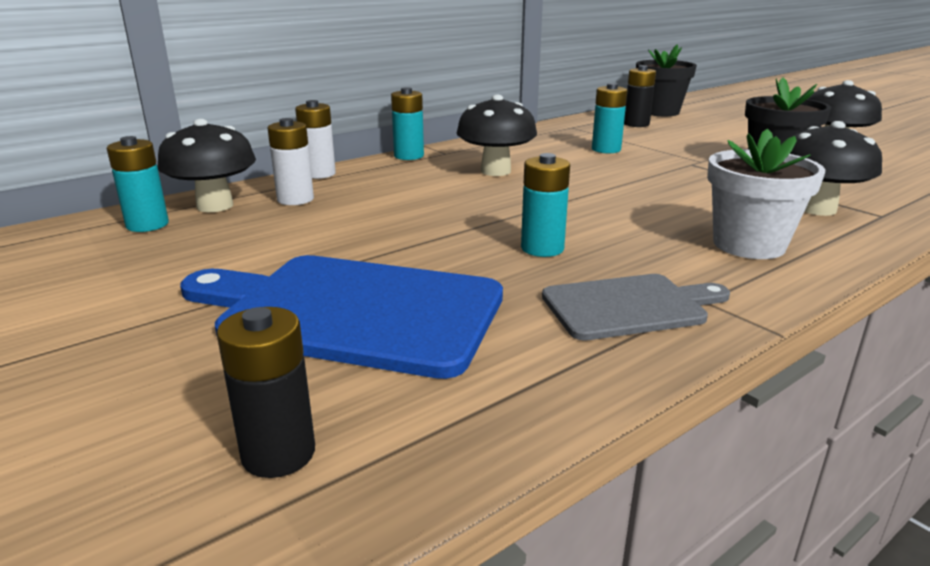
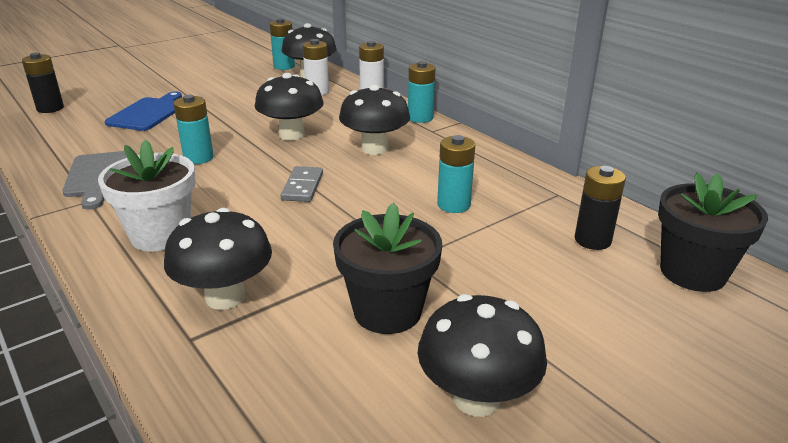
camera: 90 degrees right, 5 degrees up
(352, 311) = (148, 113): blue cutting board -> blue cutting board, size x0.58
(458, 205) = (291, 135): none -> black mushroom
(599, 194) = (302, 187): none -> grey domino

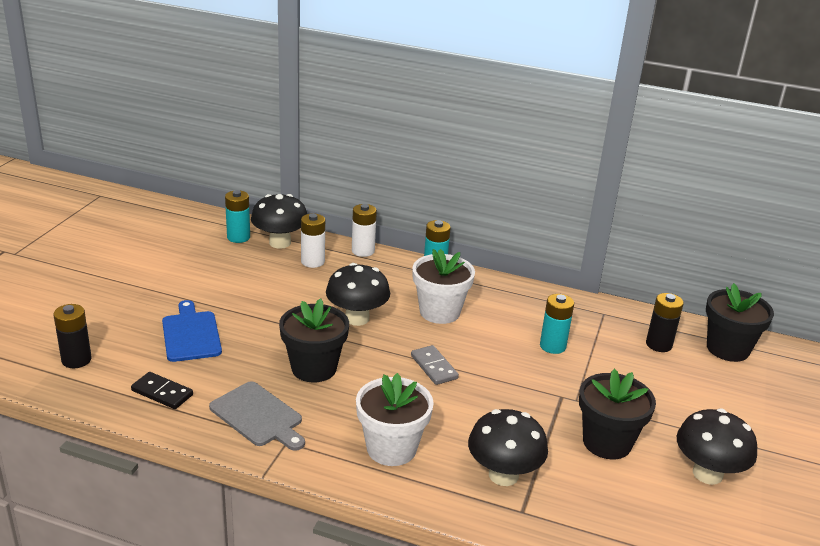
camera: 35 degrees left, 0 degrees up
(65, 142) = (162, 393): none -> black domino
(198, 158) = (314, 368): turquoise battery -> black flower pot
(375, 149) = (439, 312): black mushroom -> white flower pot

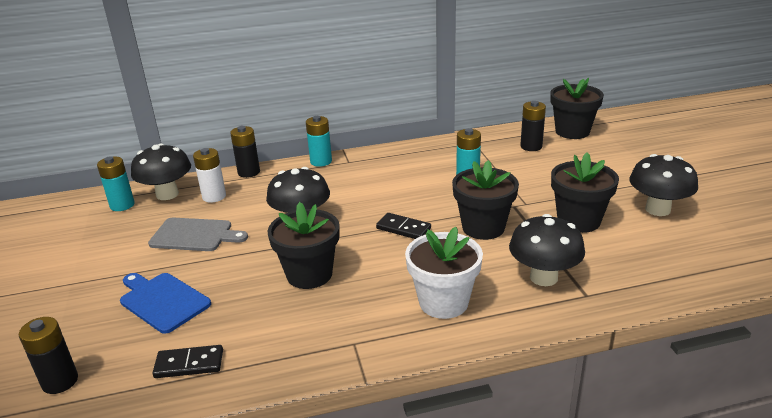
camera: 30 degrees left, 0 degrees up
(258, 416) = (305, 336): grey cutting board -> grey cutting board (195, 235)
(363, 251) = (249, 172): white battery -> black battery
(434, 367) = (403, 228): grey domino -> black domino
(439, 312) = (361, 189): white flower pot -> none
(506, 402) = (483, 227): none -> black flower pot

